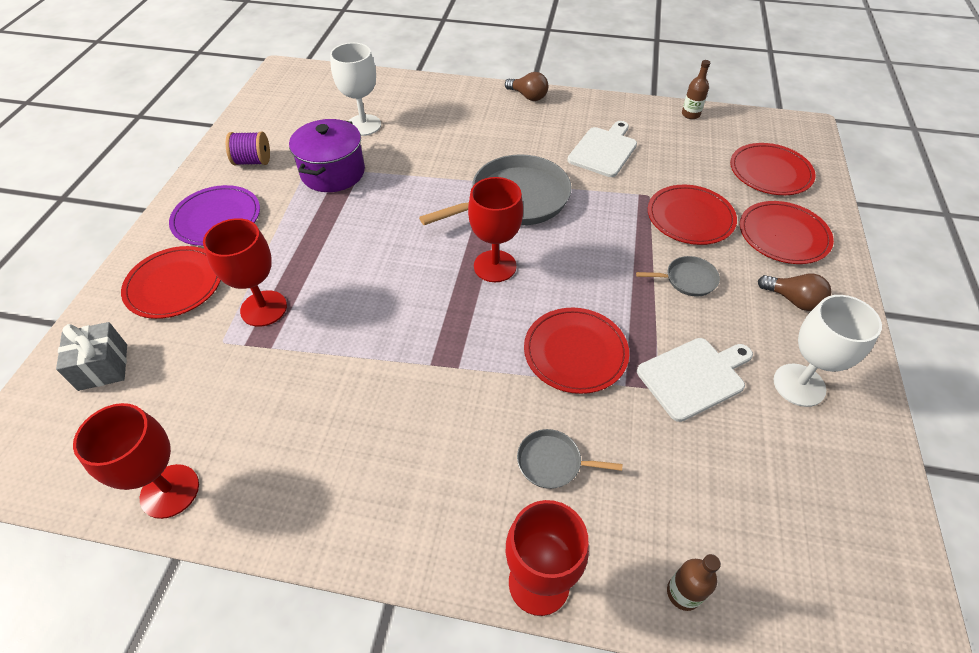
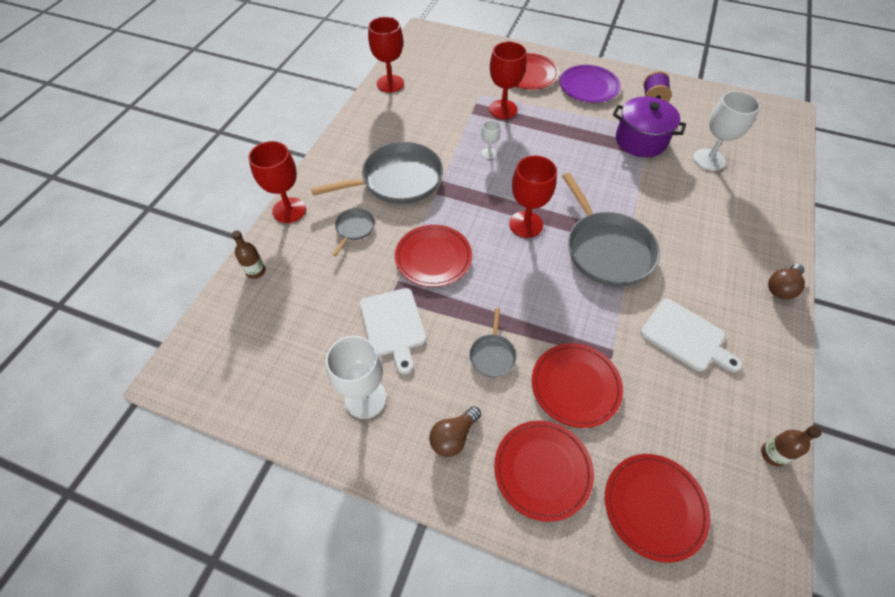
camera: 100 degrees right, 5 degrees up
(103, 367) = (471, 56): grey gift -> none
(366, 315) = (489, 153): none -> white goblet
(437, 423) = (397, 180): none -> grey pan

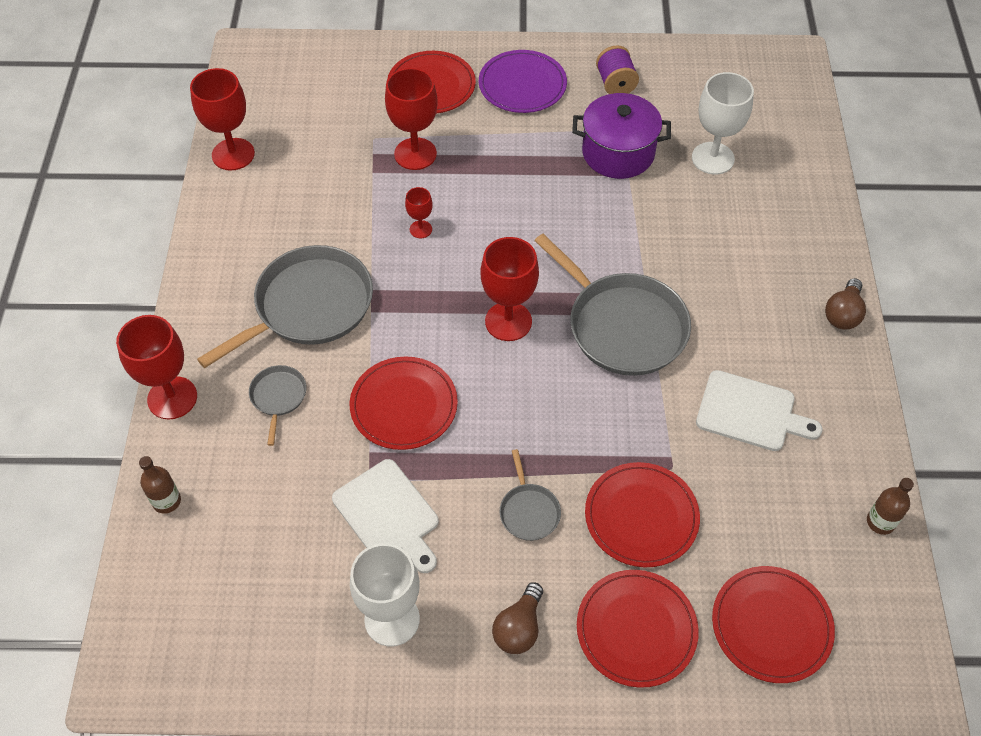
camera: 20 degrees left, 0 degrees up
(489, 153) = (420, 229): white goblet -> red goblet

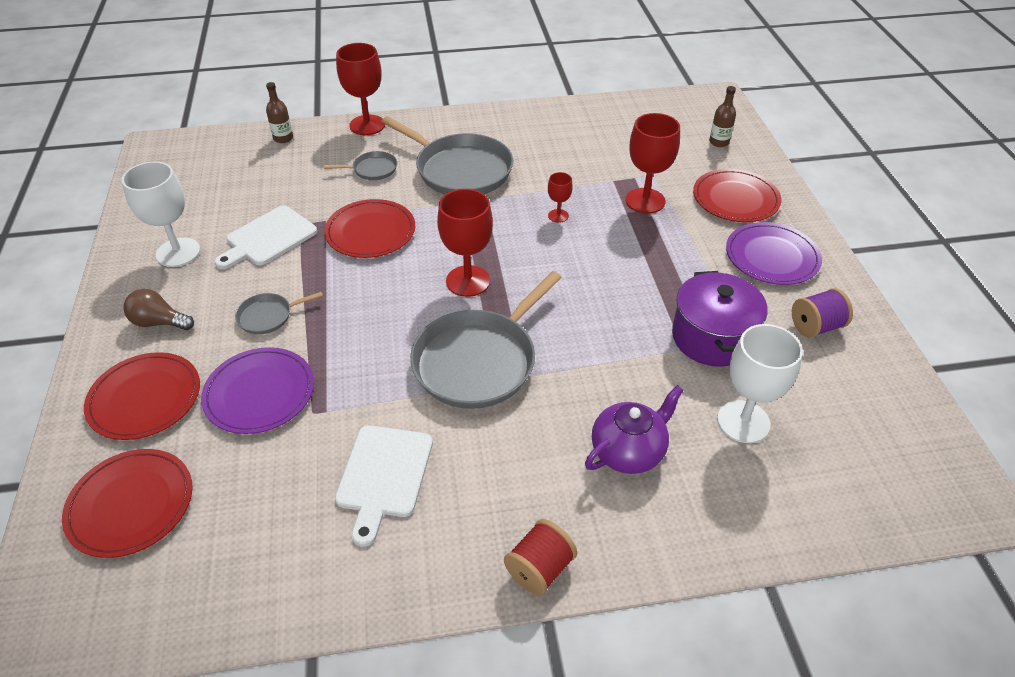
camera: 80 degrees right, 10 degrees down
(233, 154) = (601, 111): red goblet -> none
(641, 516) = (259, 393): red plate -> purple plate
(736, 237) = (628, 451): none -> purple teapot
(843, 314) = (539, 569): brown light bulb -> red spool
(880, 522) = (242, 611): brown bottle -> brown bottle (719, 142)

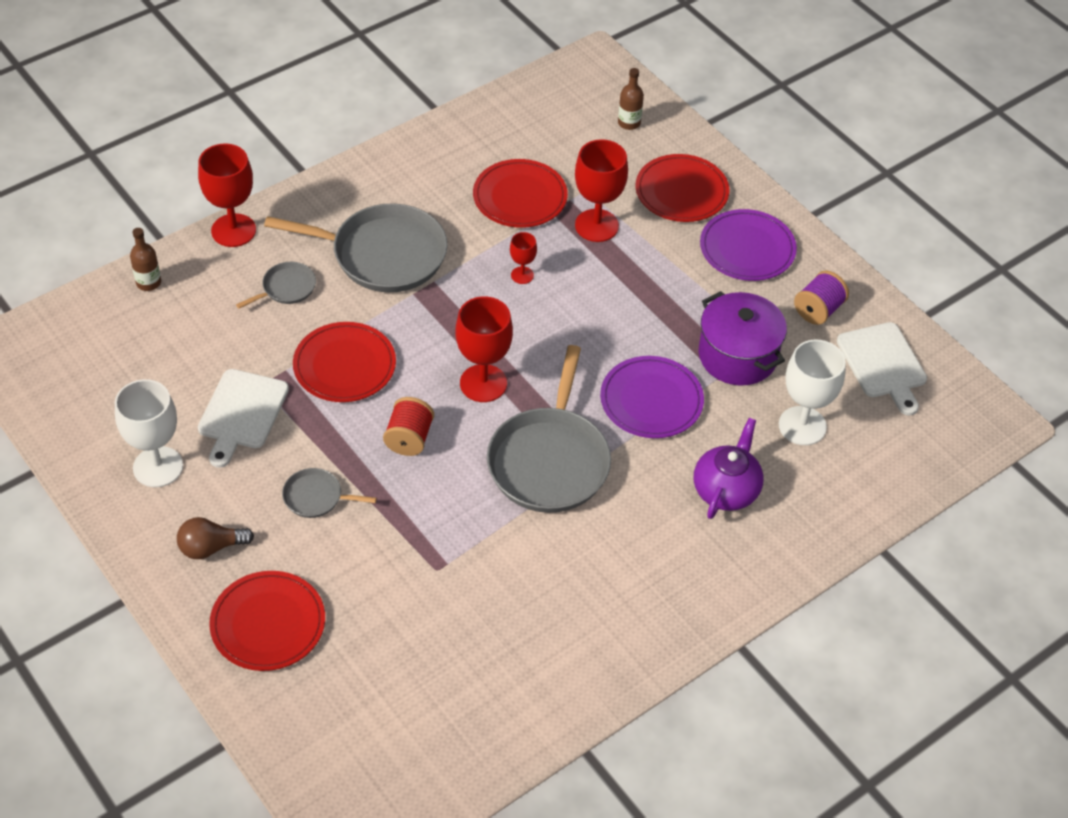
camera: 30 degrees left, 5 degrees up
(131, 504) = (343, 714): red plate -> red plate (520, 197)
(259, 393) = (372, 573): purple plate -> purple plate (651, 400)
(268, 316) = (316, 497): grey pan -> grey pan turned 60 degrees clockwise
(383, 476) = (541, 596): white cutting board -> white cutting board (883, 364)
(539, 569) = (713, 613): red spool -> red spool (409, 438)

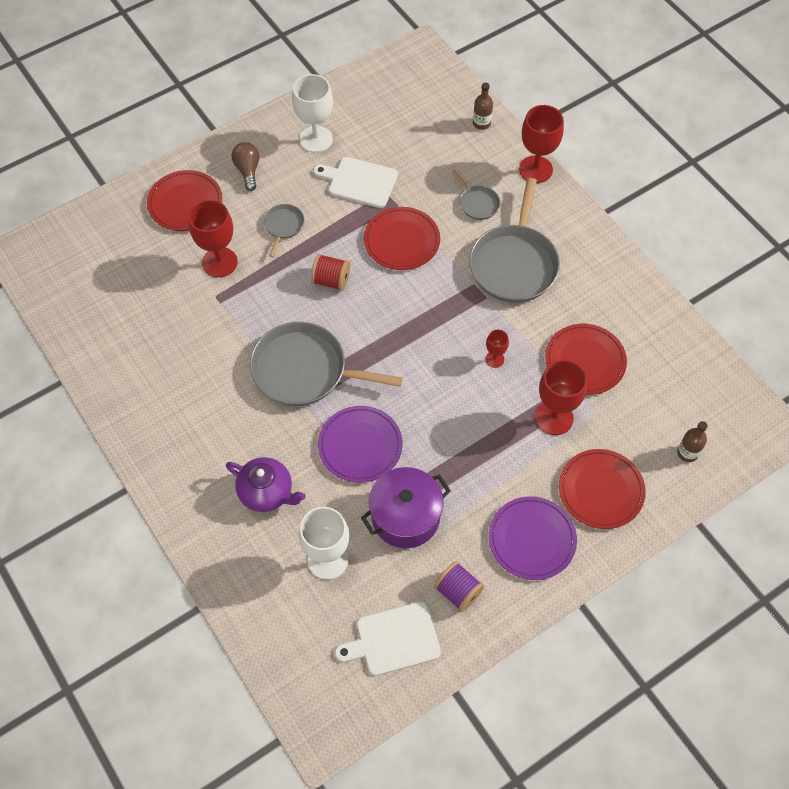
camera: 95 degrees right, 10 degrees up
(483, 383) = (381, 329): red goblet -> red goblet (219, 262)

